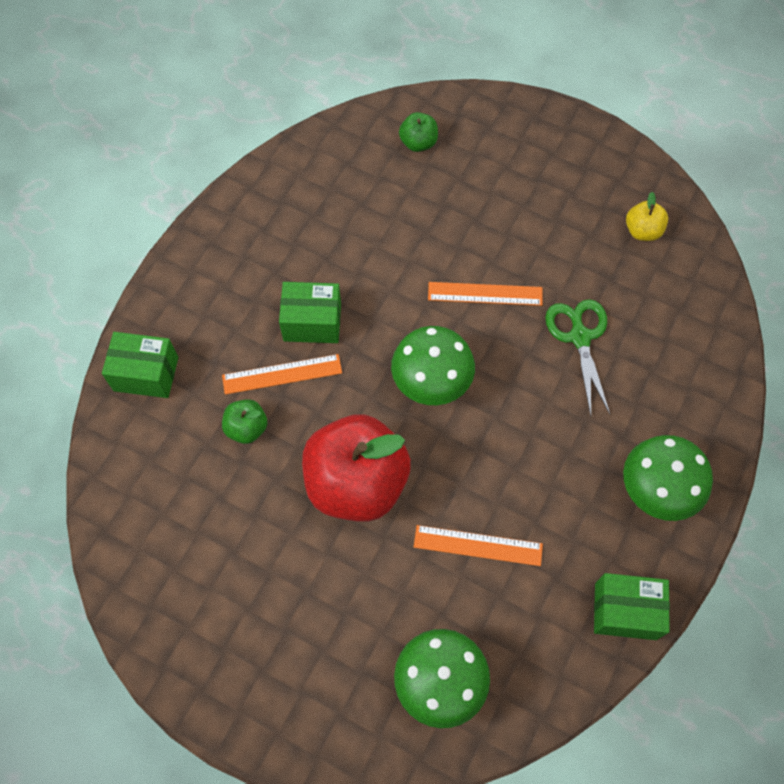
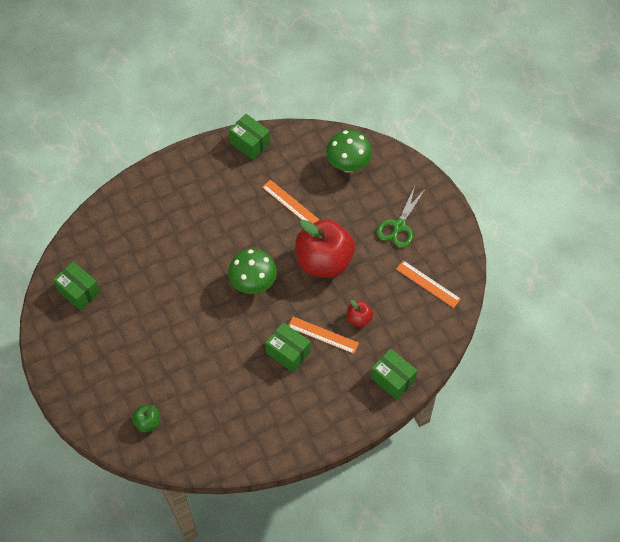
camera: 145 degrees left, 5 degrees down
(247, 428) = (359, 319): green apple -> red apple
(485, 293) = (188, 311): orange ruler -> orange ruler (428, 284)
(580, 337) = (162, 260): green scissors -> green scissors (399, 226)
(642, 231) = (79, 292): yellow apple -> green box
(655, 491) = (194, 176): green mushroom -> none

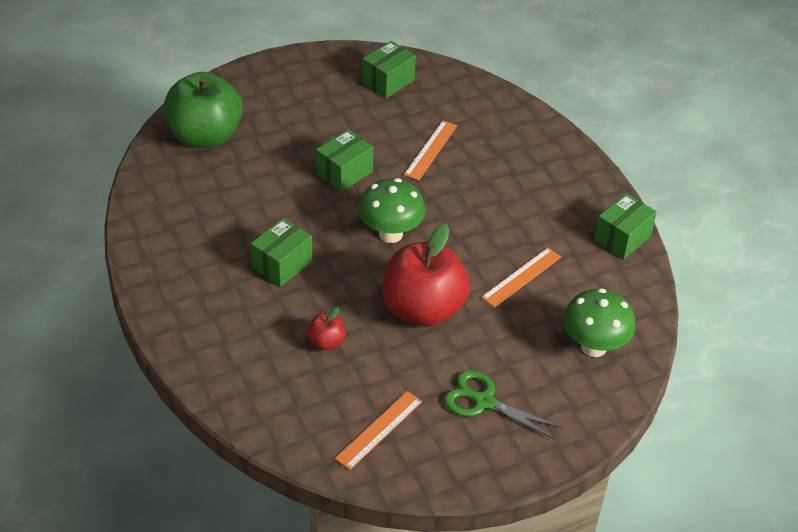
camera: 90 degrees right, 15 degrees down
(147, 422) = (205, 136): green apple -> green apple, size x2.29
(323, 335) = (305, 301): orange ruler -> orange ruler (431, 150)
(392, 379) = (224, 374): green box -> green box (344, 173)

